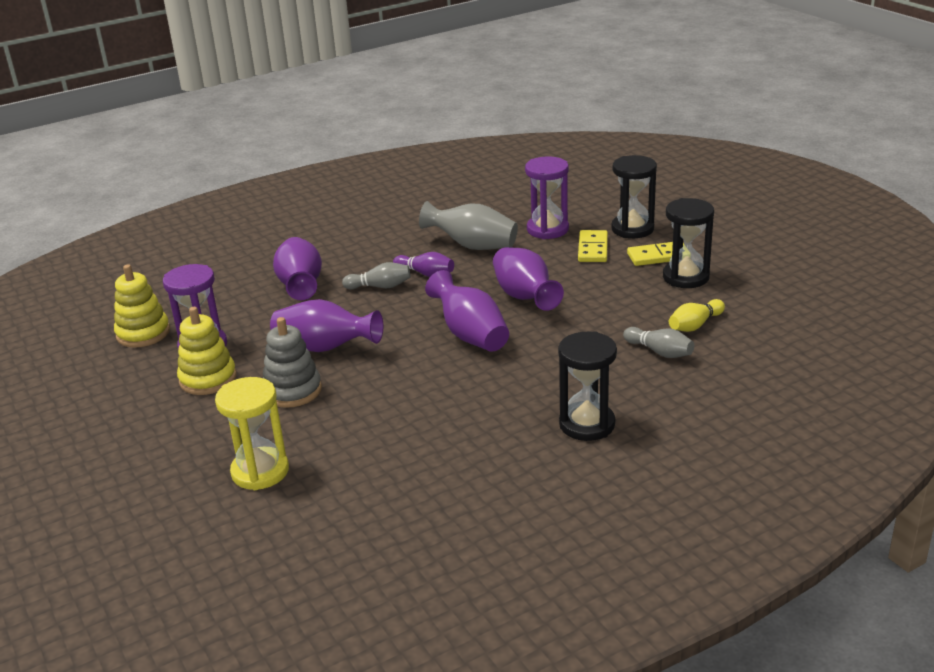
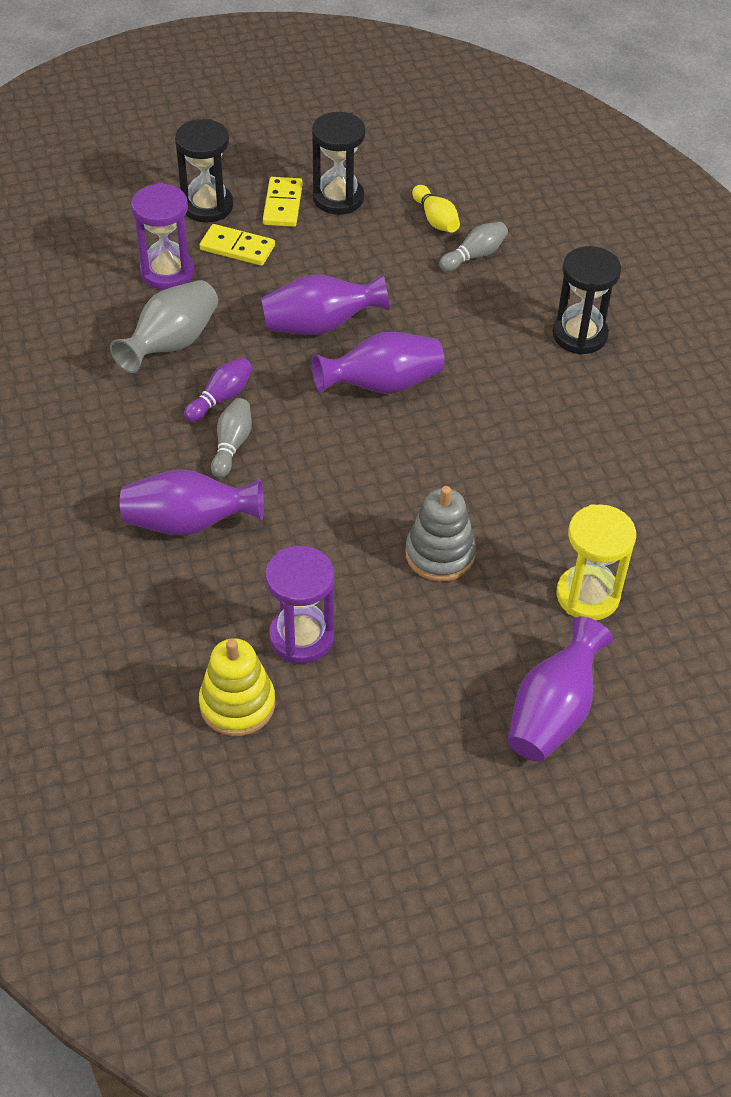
camera: 80 degrees left, 20 degrees up
(208, 379) = (383, 635): yellow stacking toy -> none
(325, 348) = (357, 514): purple vase -> purple vase (553, 712)

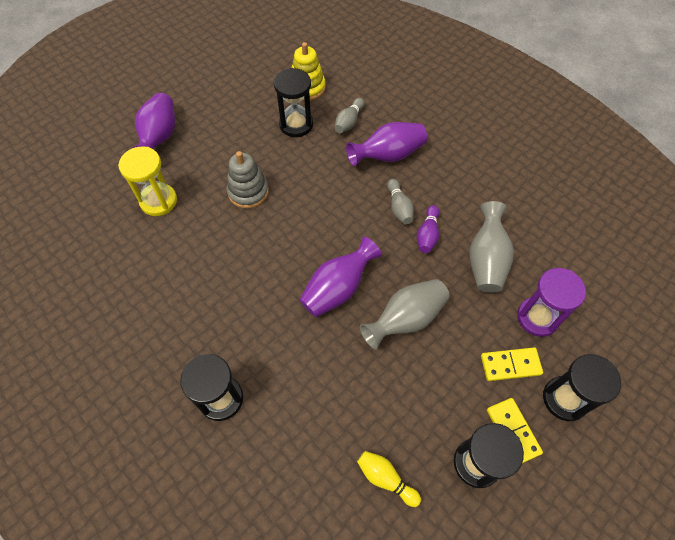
camera: 155 degrees right, 10 degrees up
(301, 637) = (296, 124): purple hourglass -> black hourglass
(320, 325) = (406, 319): purple vase -> grey vase
(474, 256) = (334, 448): grey bowling pin -> grey bowling pin (349, 122)

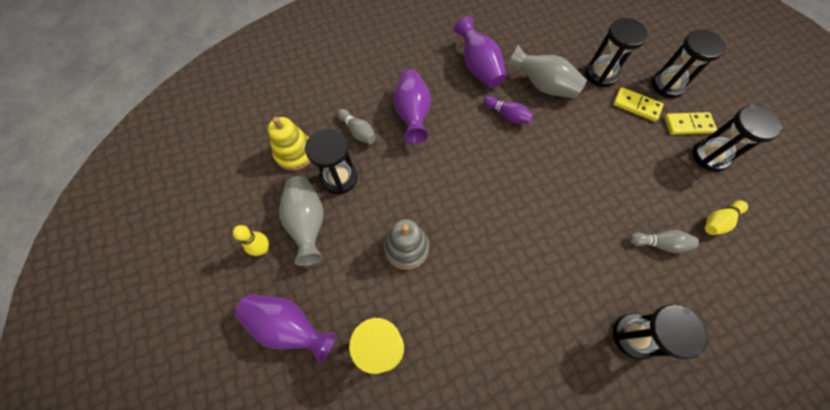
camera: 70 degrees left, 5 degrees up
(215, 100) = (263, 249): none -> yellow bowling pin
(338, 288) = (542, 201): purple vase -> purple vase (478, 67)
(399, 207) = (472, 126): grey bowling pin -> grey bowling pin (659, 243)
(406, 319) = (584, 159): grey vase -> grey vase (307, 223)
(510, 365) = (636, 106): yellow domino -> yellow domino turned 75 degrees counterclockwise
(537, 317) = (601, 74): purple hourglass -> black hourglass

